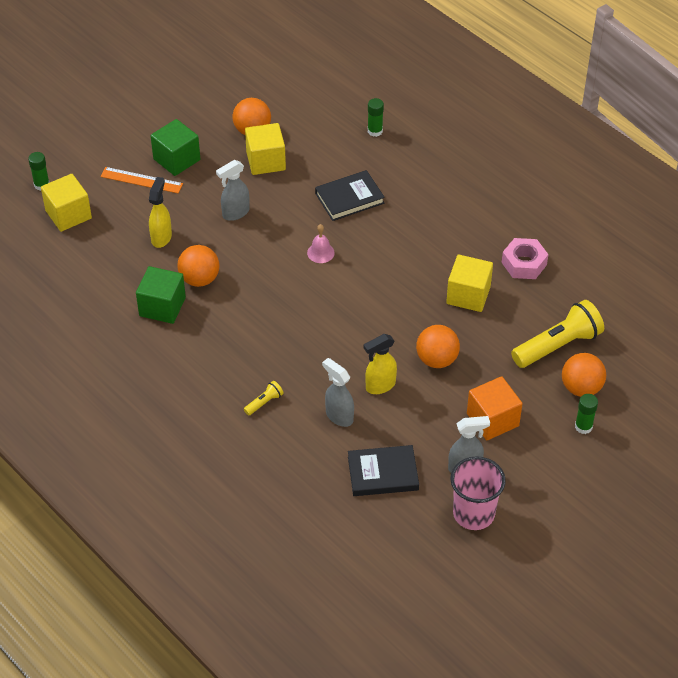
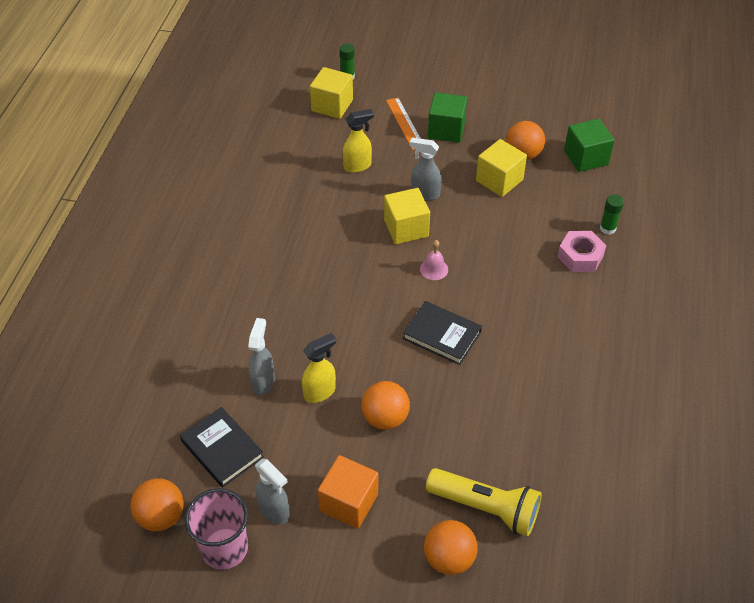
camera: 55 degrees right, 0 degrees up
(162, 307) = (287, 206): green cube -> green cube (586, 158)
(199, 279) = (335, 211): orange ball -> orange ball (161, 516)
(264, 402) = (239, 323): yellow flashlight -> none
(349, 198) = (513, 254): black book -> black book (442, 335)
(380, 386) = (320, 392): yellow spray bottle -> yellow spray bottle turned 120 degrees clockwise
(468, 295) = (483, 400): yellow cube -> yellow cube (406, 228)
(524, 263) = (562, 423): pink nut -> pink nut (580, 256)
(583, 426) = (401, 588): green glue stick -> none

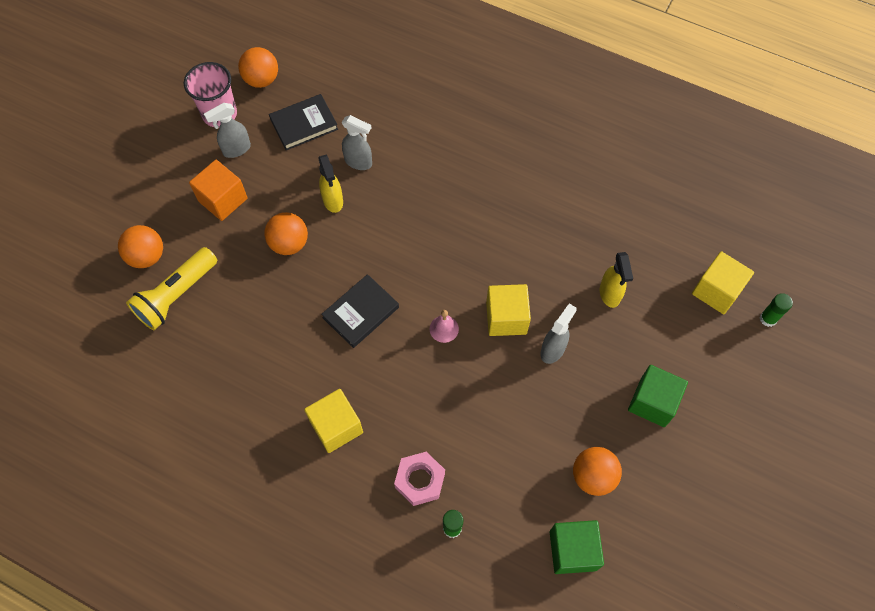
camera: 105 degrees right, 15 degrees up
(405, 123) = (672, 360): orange ruler -> none
(499, 180) = (556, 434): yellow cube -> yellow cube (336, 426)

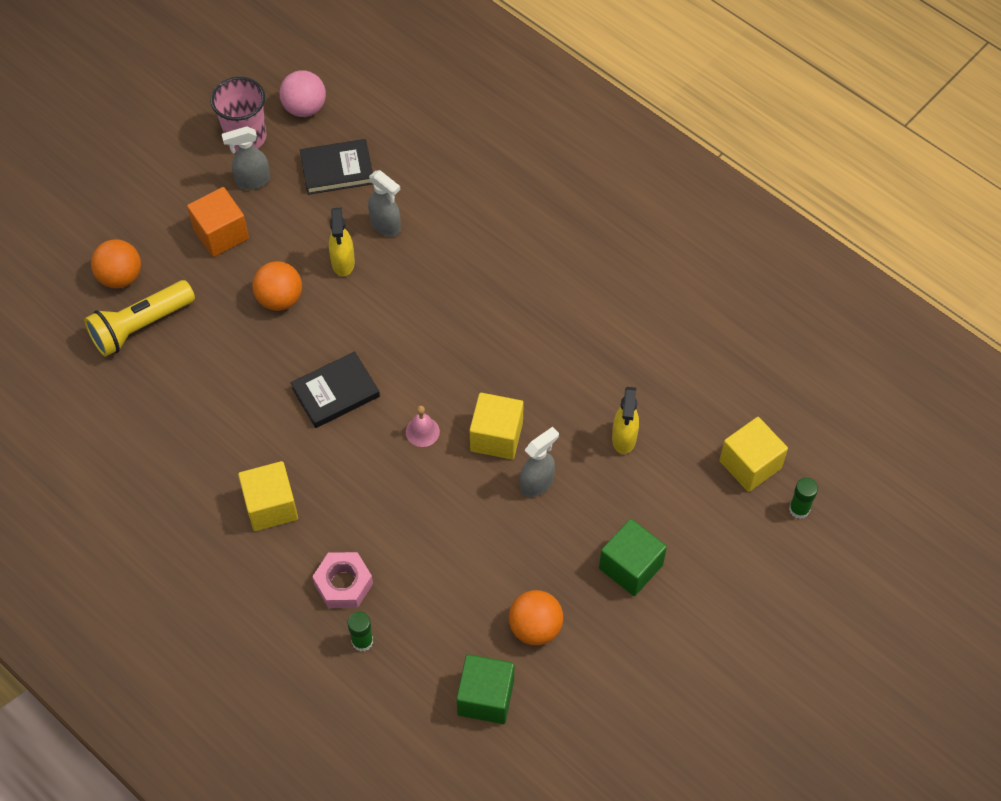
camera: 15 degrees right, 5 degrees down
(261, 80) = (304, 108): orange ball -> pink ball

